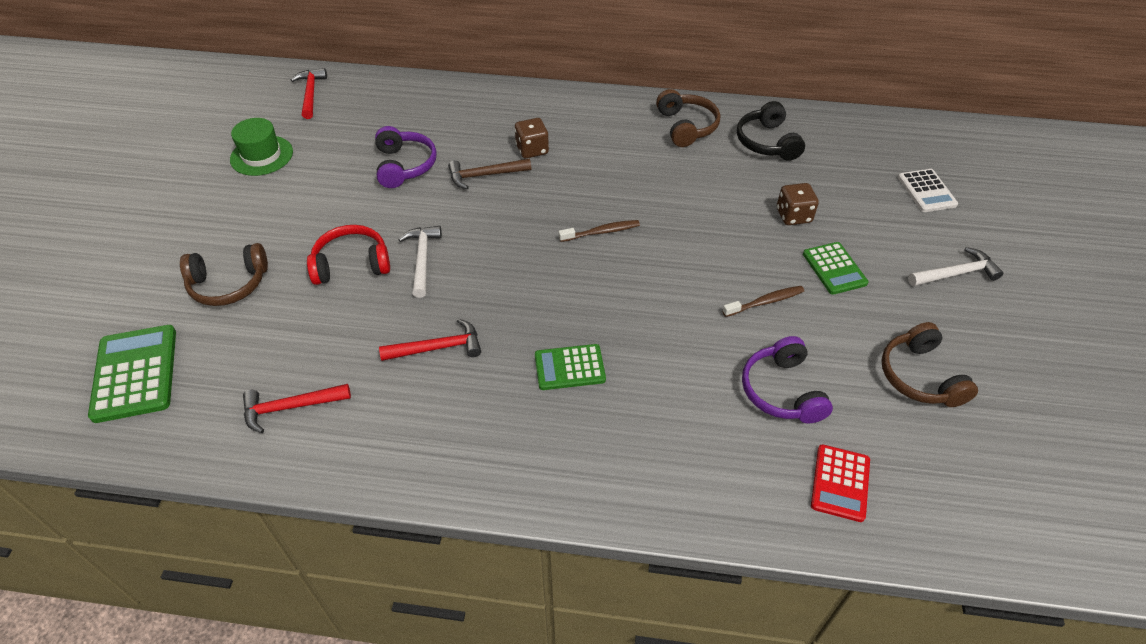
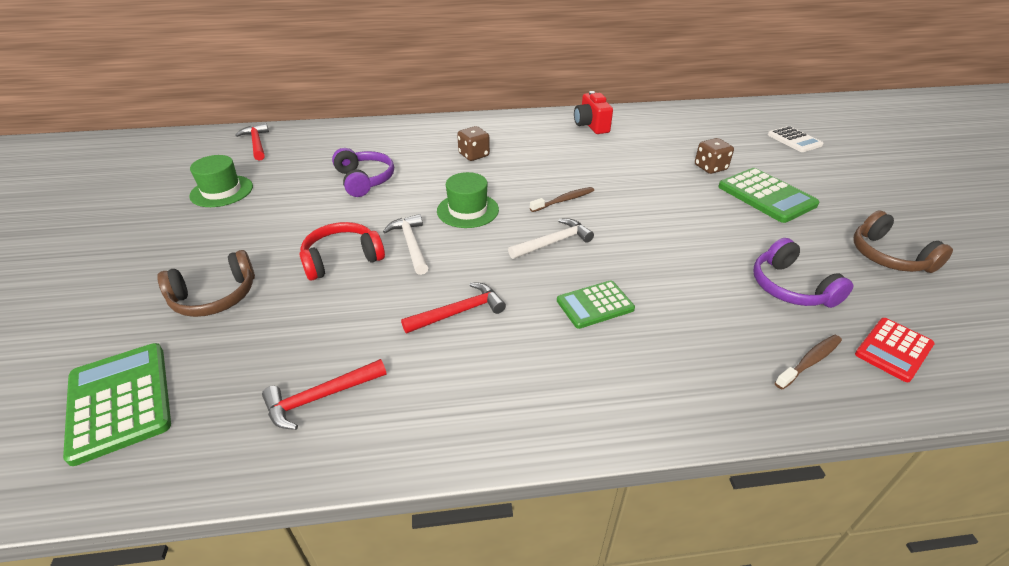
camera: 15 degrees left, 10 degrees down
(485, 175) = (441, 177): brown hammer -> none
(494, 226) = (467, 210): none -> green hat
(686, 126) = (591, 126): brown headphones -> red camera
(765, 302) = (730, 226): brown toothbrush -> brown toothbrush (810, 361)
(767, 142) = (658, 127): black headphones -> none
(834, 269) = (766, 196): green calculator -> green calculator, size x1.55
(840, 483) = (893, 350): red calculator -> red calculator turned 45 degrees clockwise
(955, 273) = (856, 185): white hammer -> white hammer (553, 242)

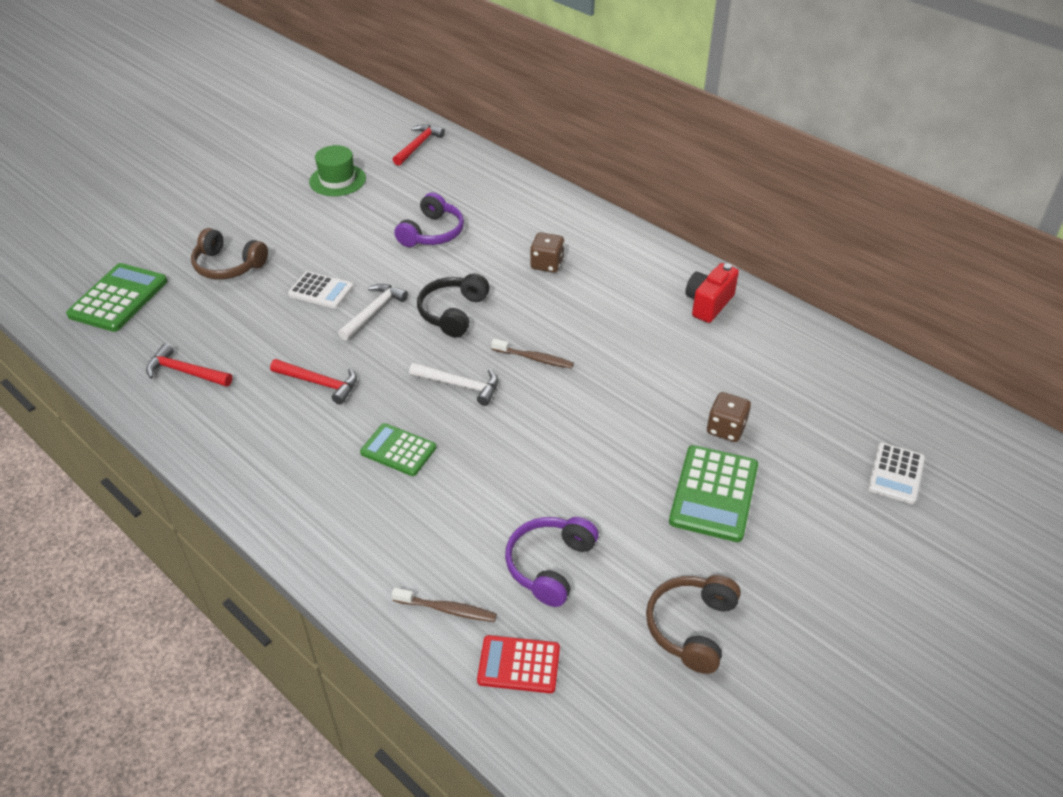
camera: 50 degrees right, 5 degrees up
(342, 259) = (321, 291): red headphones -> white calculator
(467, 210) = (453, 312): green hat -> black headphones

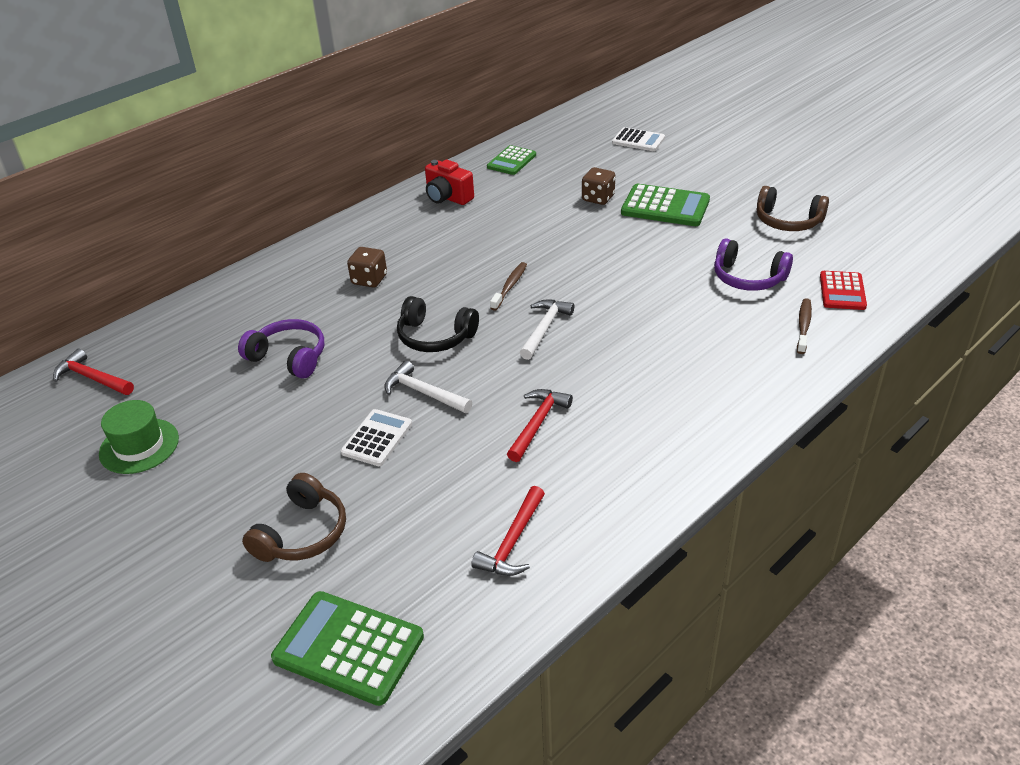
camera: 85 degrees left, 5 degrees down
(398, 450) = (632, 362): green calculator -> green calculator (511, 161)

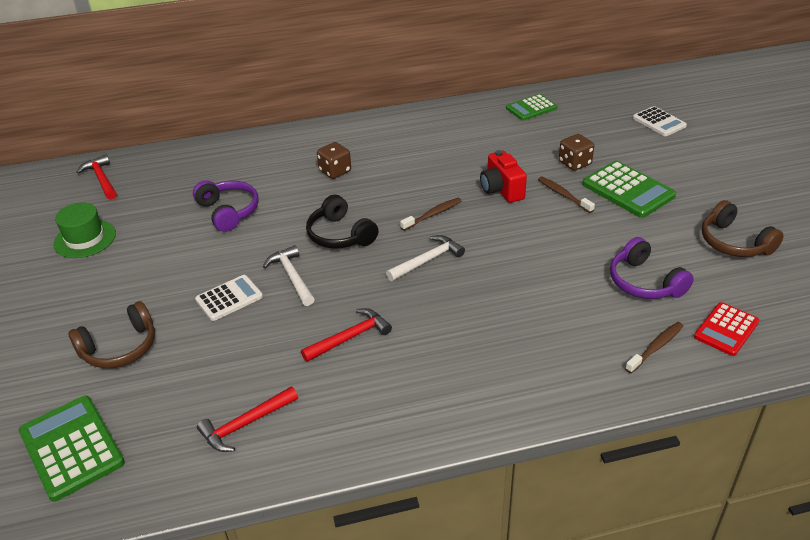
camera: 30 degrees right, 0 degrees up
(447, 198) = (452, 124): red camera -> red camera (501, 190)
(614, 229) = (563, 195): none -> brown toothbrush

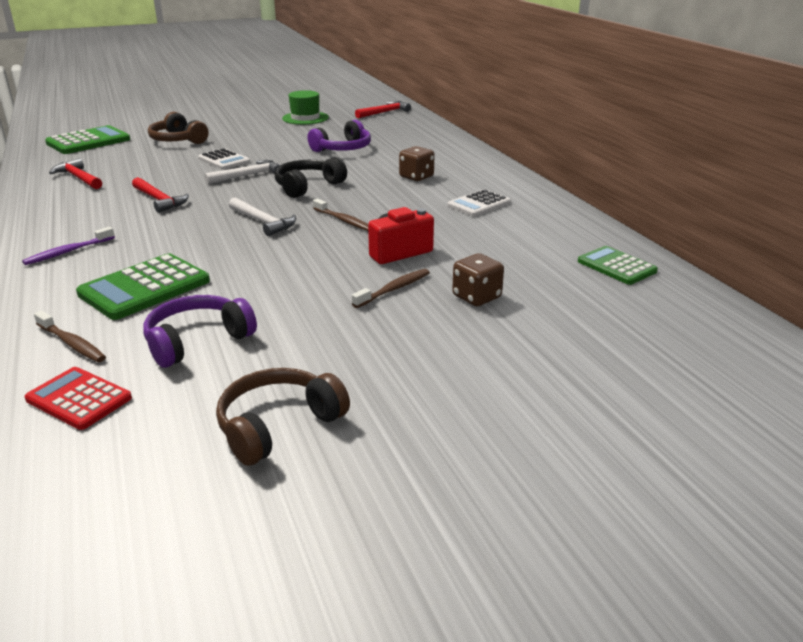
camera: 80 degrees right, 10 degrees down
(482, 386) = (68, 252): none -> purple toothbrush
(628, 190) = (415, 336): green calculator -> green calculator (145, 288)
(659, 122) = (645, 373): white calculator -> white calculator (479, 204)

